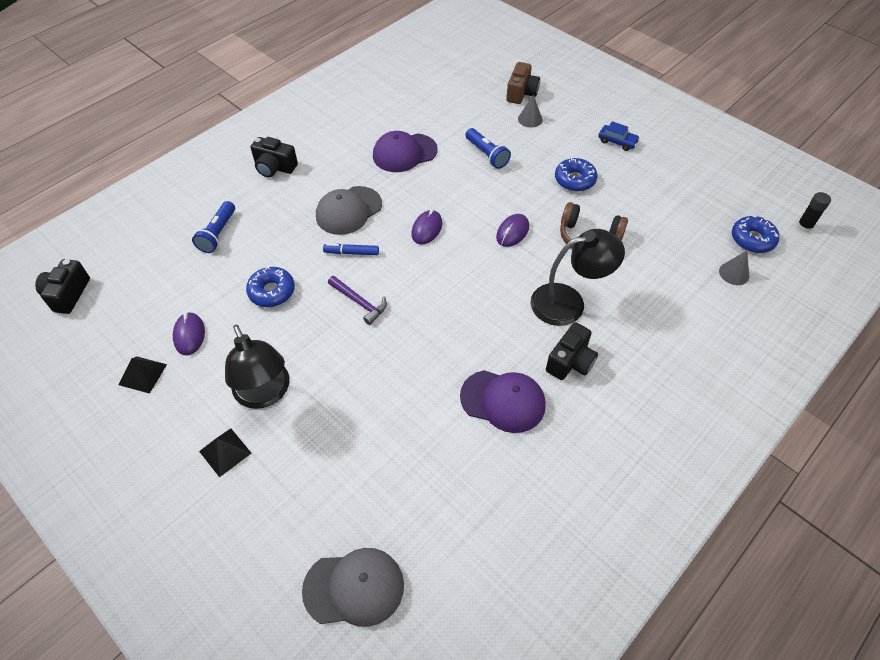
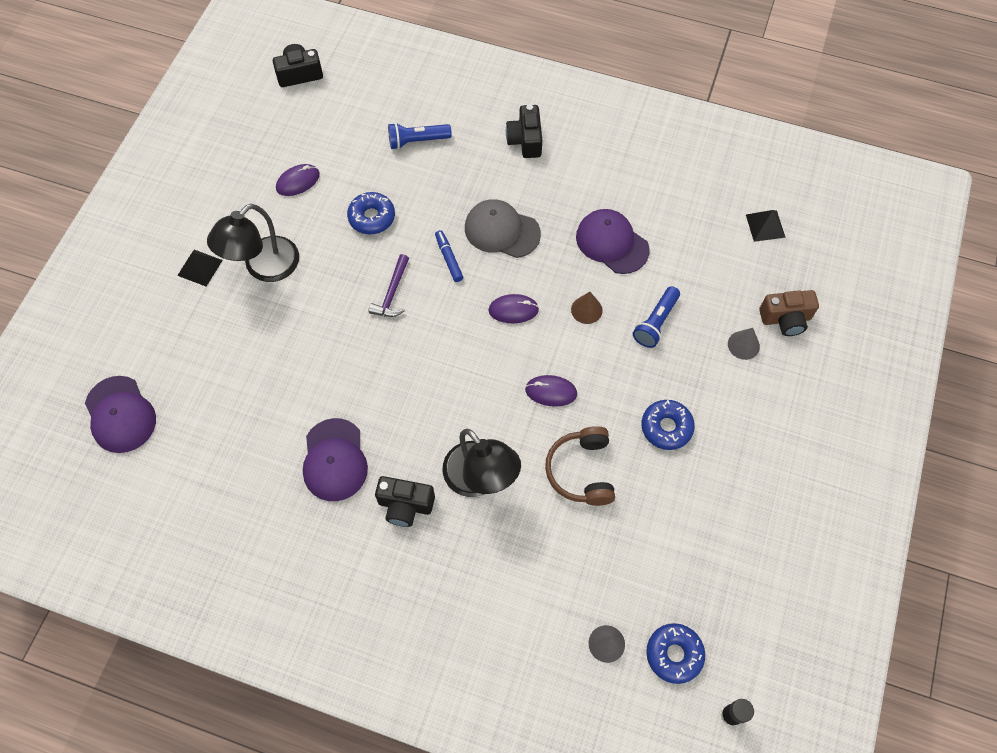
camera: 65 degrees right, 10 degrees up
(142, 374) = (246, 171): black pyramid -> black pyramid (765, 226)
(354, 587) = (120, 414): grey cap -> purple cap
(453, 187) = (586, 310): none -> brown cone
(617, 142) = (761, 454): blue car -> none

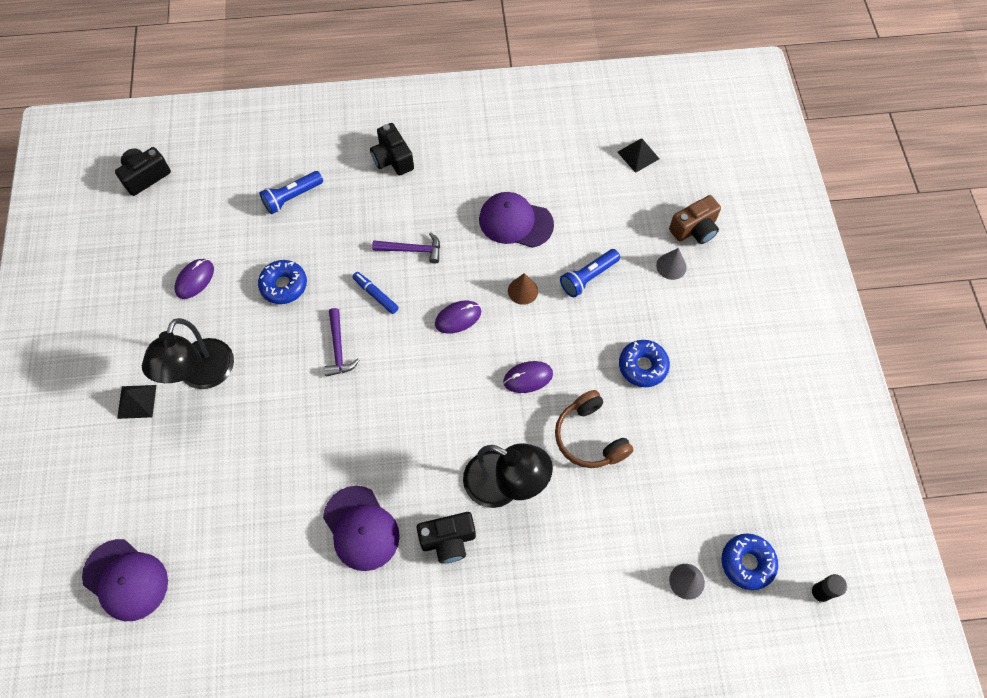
camera: 25 degrees left, 0 degrees up
(502, 231) = (412, 250): grey cap -> purple hammer
(655, 322) = (588, 277): blue flashlight -> blue flashlight turned 45 degrees clockwise

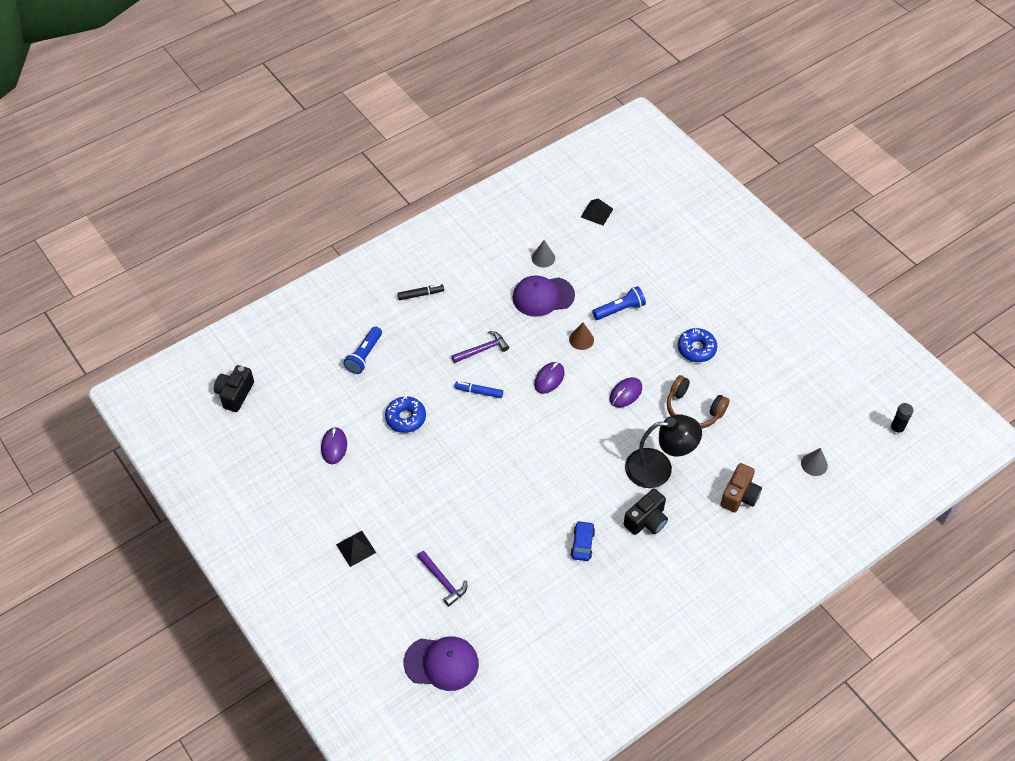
camera: 30 degrees left, 10 degrees down
(201, 375) = (391, 507): black lamp -> none
(338, 348) = (478, 439): purple hammer -> purple hammer (443, 581)
(361, 528) = (582, 544): purple cap -> blue car
(392, 159) = (421, 294): black camera -> black marker
(588, 277) = (620, 310): blue flashlight -> blue flashlight turned 135 degrees counterclockwise
(671, 266) = (670, 276): grey cone -> grey cone (543, 258)
(694, 229) = (669, 245): brown camera -> brown camera (739, 495)
(747, 563) = (843, 434): blue donut -> none

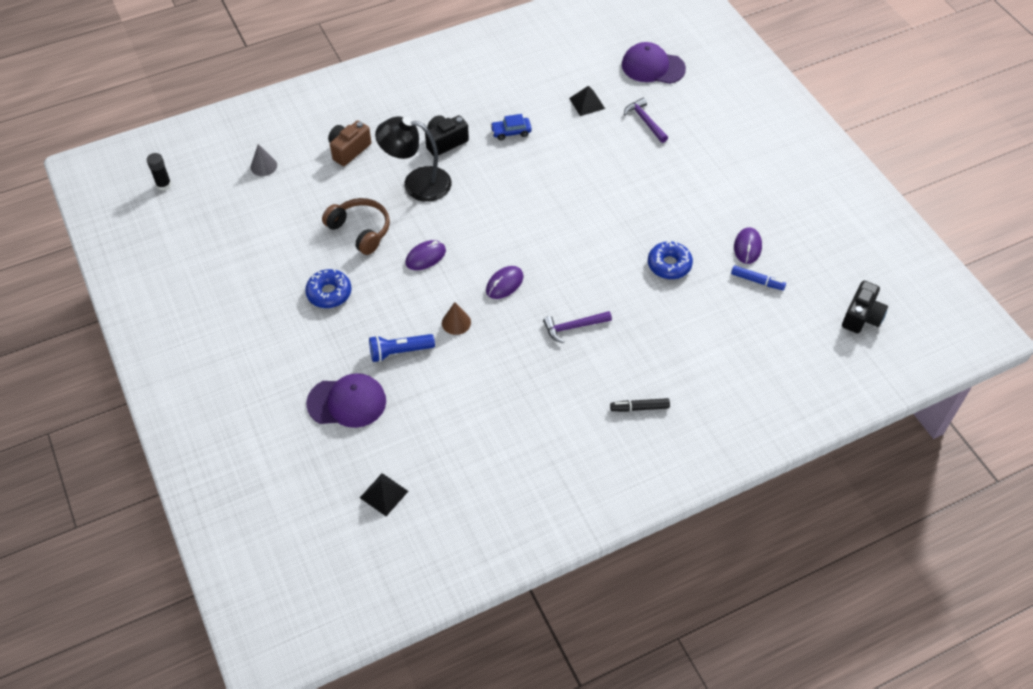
camera: 170 degrees left, 0 degrees up
(356, 548) = (725, 156): black pyramid -> black pyramid (587, 103)
(364, 355) = (713, 340): blue flashlight -> none
(479, 392) = (585, 281): blue marker -> blue marker (757, 281)
(543, 258) = (474, 436): grey cone -> none
(543, 296) = (487, 382): purple cap -> purple cap (347, 402)
(582, 544) = (511, 132): blue car -> blue car turned 60 degrees clockwise

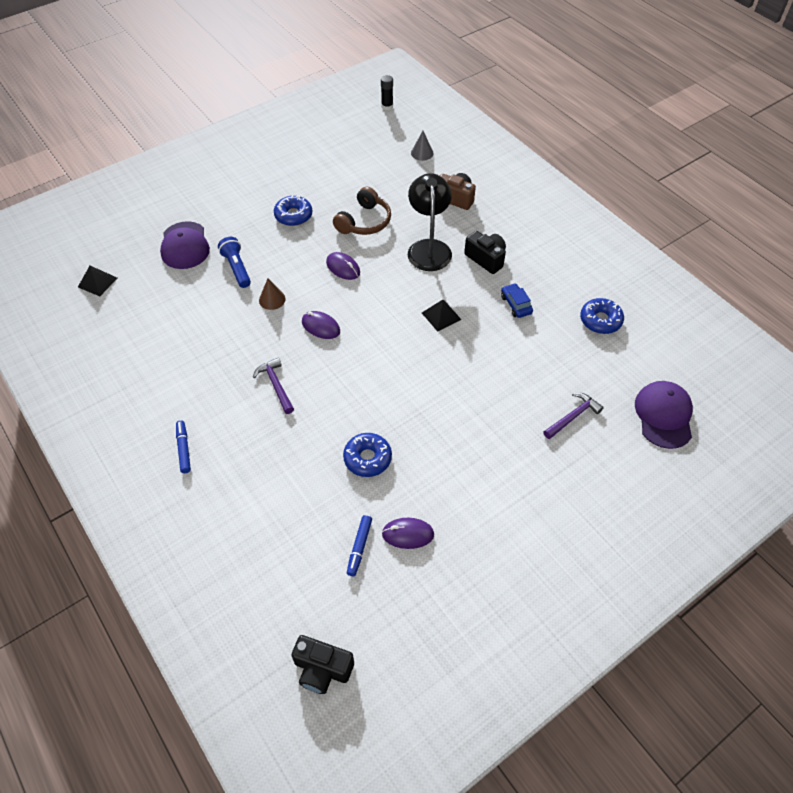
camera: 80 degrees right, 0 degrees up
(543, 80) = (600, 320): none -> blue donut
(587, 103) = (580, 361): black pyramid -> black pyramid (441, 316)
(639, 408) = (184, 449): black marker -> blue marker

